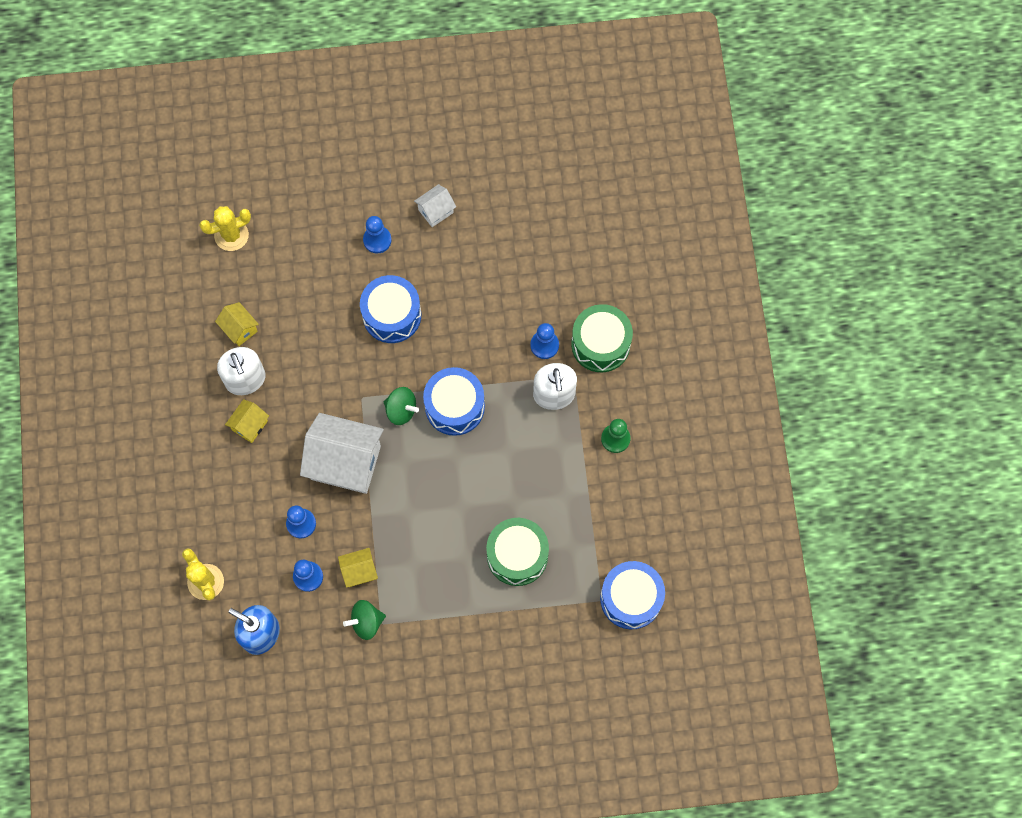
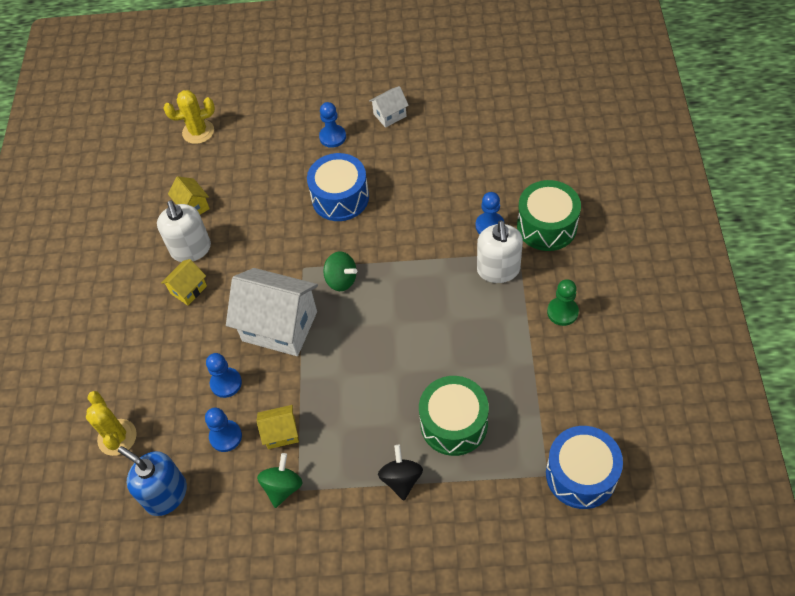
camera: 10 degrees right, 15 degrees down
(366, 622) = (282, 487): green spinning top -> green spinning top turned 120 degrees clockwise
(454, 406) = (396, 278): blue drum -> none
(473, 610) = (401, 479): none -> black spinning top

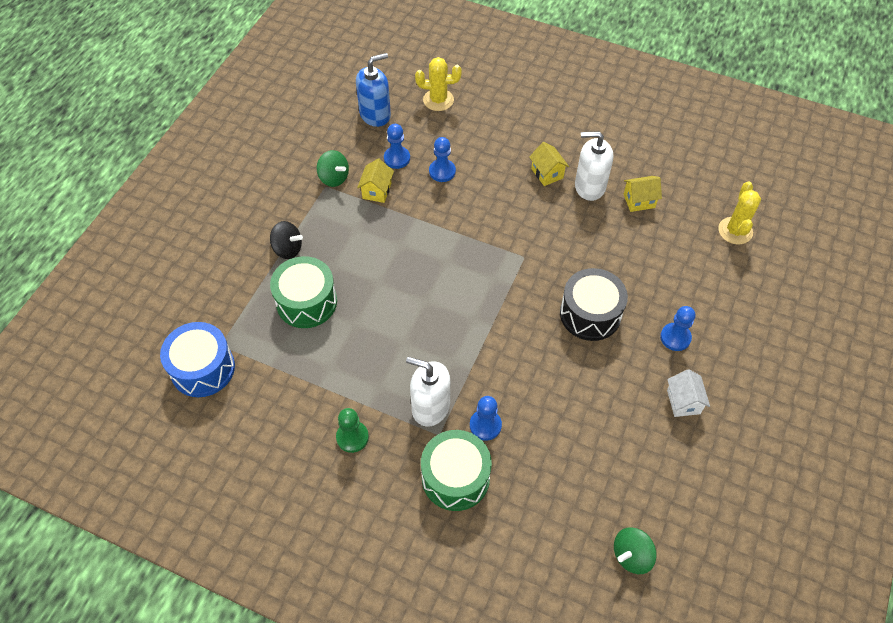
camera: 110 degrees right, 0 degrees up
(279, 326) = (473, 221): white house -> none
(340, 198) = (590, 314): blue drum -> black drum
(341, 280) = (494, 279): green spinning top -> green spinning top (631, 555)

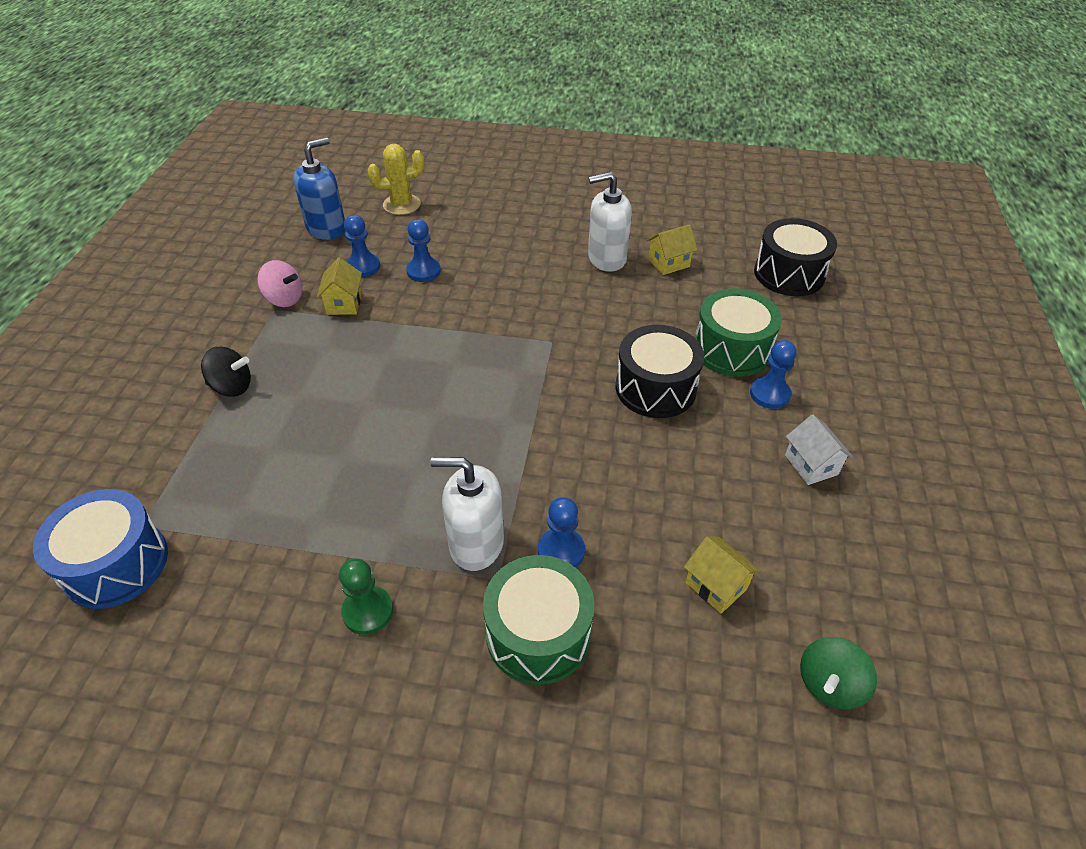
camera: 15 degrees left, 10 degrees down
(306, 302) = (268, 445): green drum -> green drum (731, 349)
(334, 178) = (284, 299): green spinning top -> pink spinning top
(547, 173) = (552, 254): yellow house -> yellow house (716, 585)
(735, 231) = (789, 274): yellow cactus -> black drum

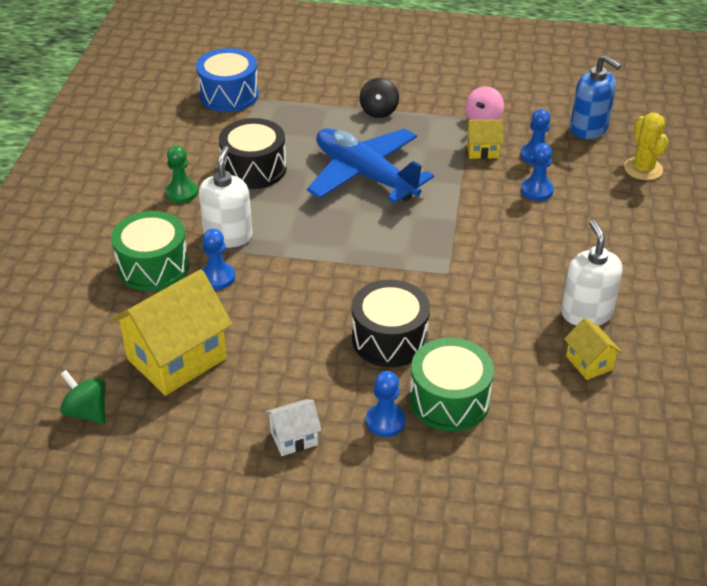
camera: 90 degrees right, 5 degrees down
(369, 402) = (365, 175): none -> blue plane
(716, 585) = (177, 359): yellow house -> yellow house, size x2.08
(789, 274) = (592, 470): black drum -> black drum (254, 169)

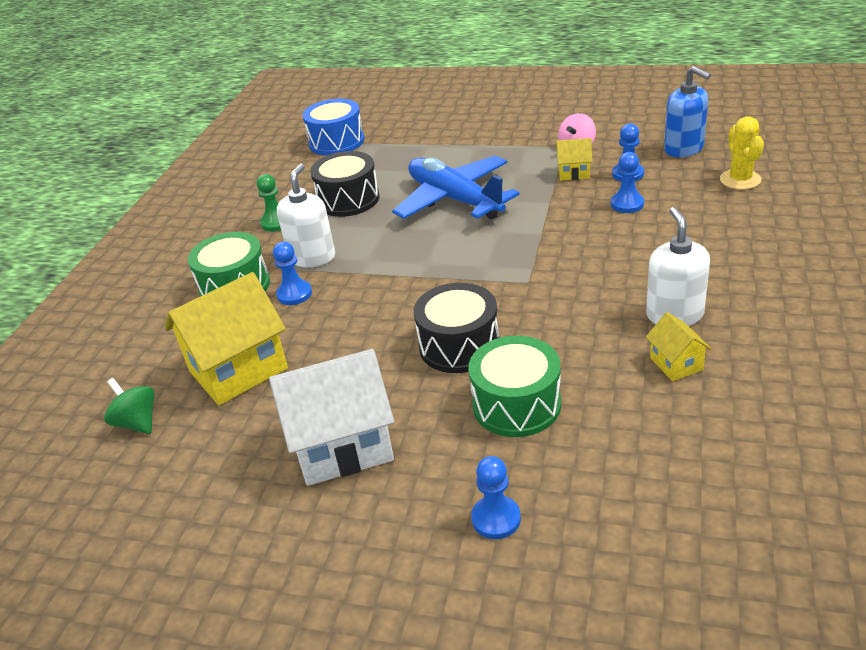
camera: 10 degrees right, 5 degrees down
(294, 438) = (342, 446): white house -> white house, size x2.08
(379, 111) = (475, 146): black spinning top -> none
(385, 421) = (444, 427): blue pawn -> blue pawn (496, 519)

